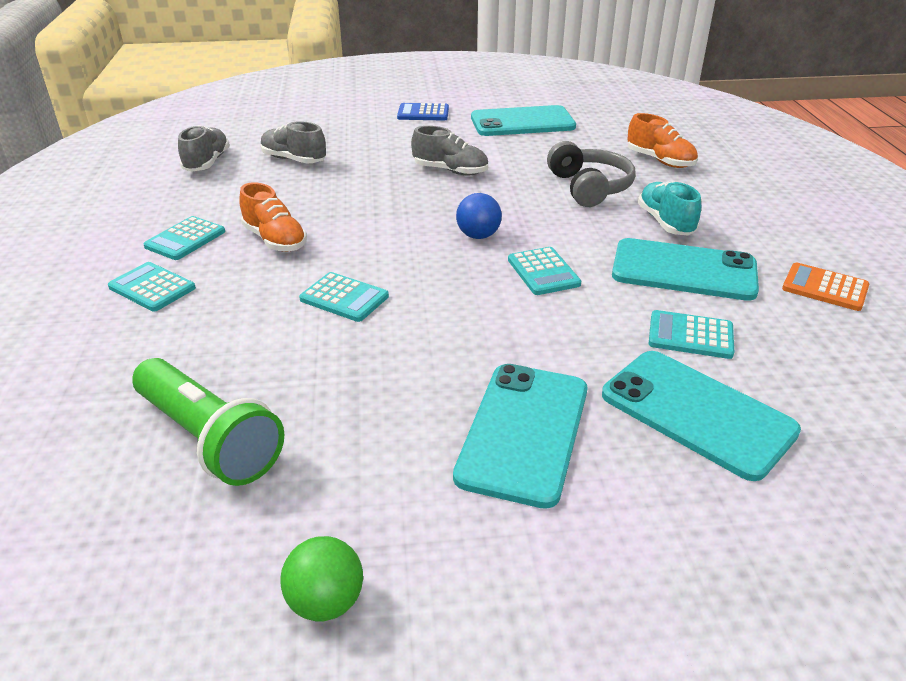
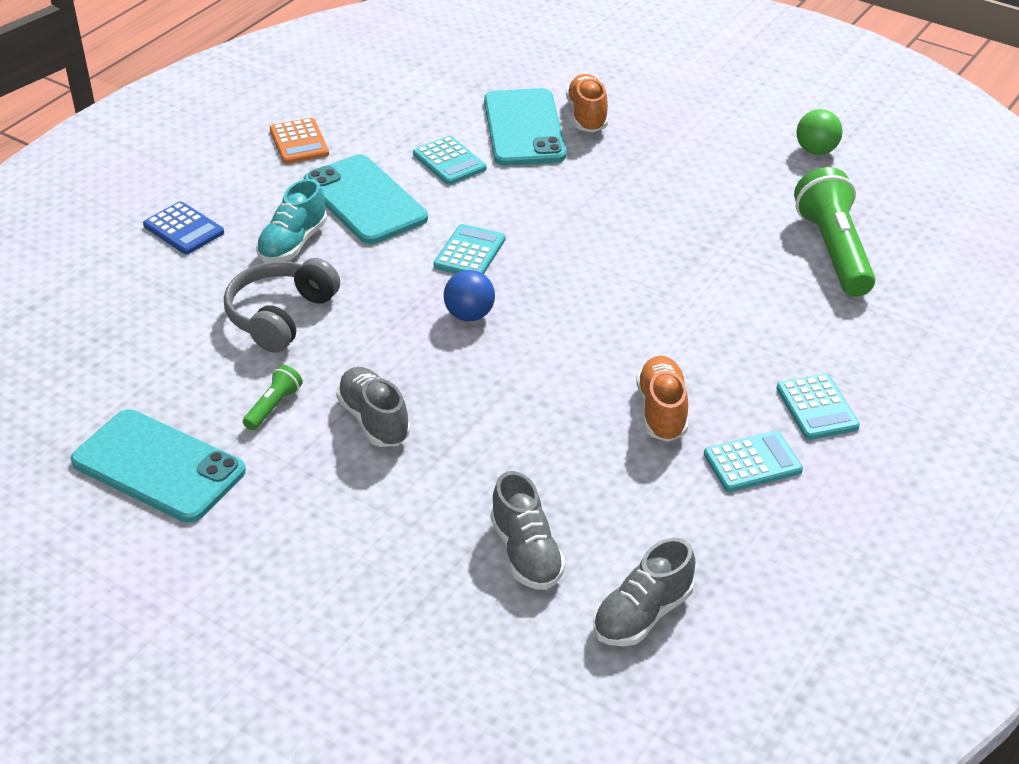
camera: 140 degrees left, 5 degrees up
(344, 298) = (655, 310): turquoise calculator -> none
(423, 113) = (241, 572): blue calculator -> blue calculator (184, 229)
(513, 156) = (273, 406): none -> green flashlight
(524, 432) = (636, 166): turquoise phone -> none
(660, 161) = (148, 311): orange shoe -> orange shoe (587, 116)

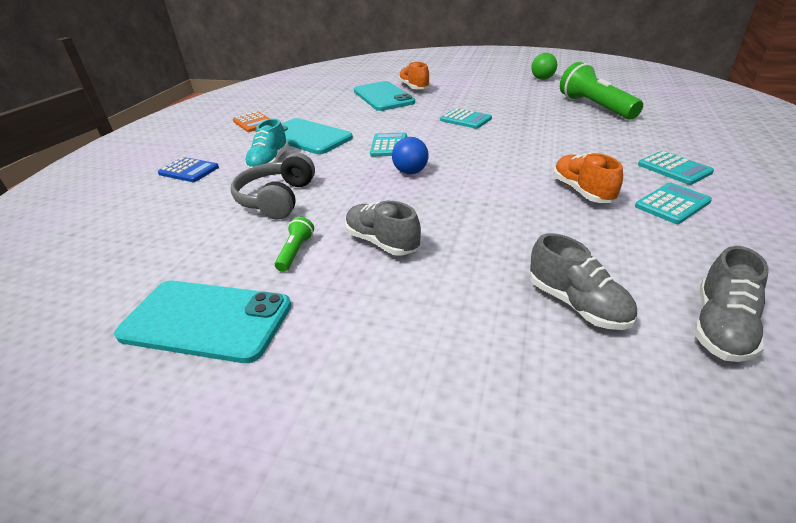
camera: 15 degrees left, 5 degrees down
(449, 161) = (350, 114): turquoise calculator -> turquoise calculator (465, 119)

